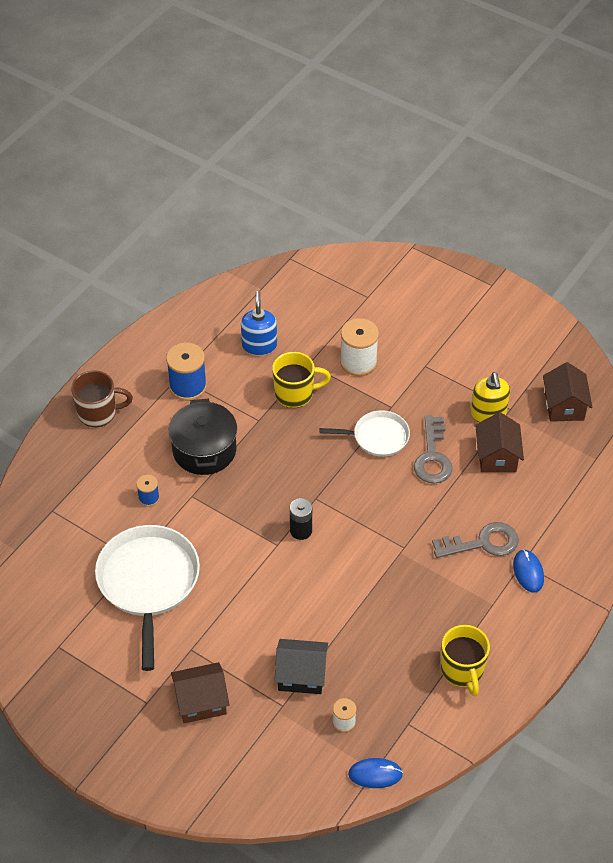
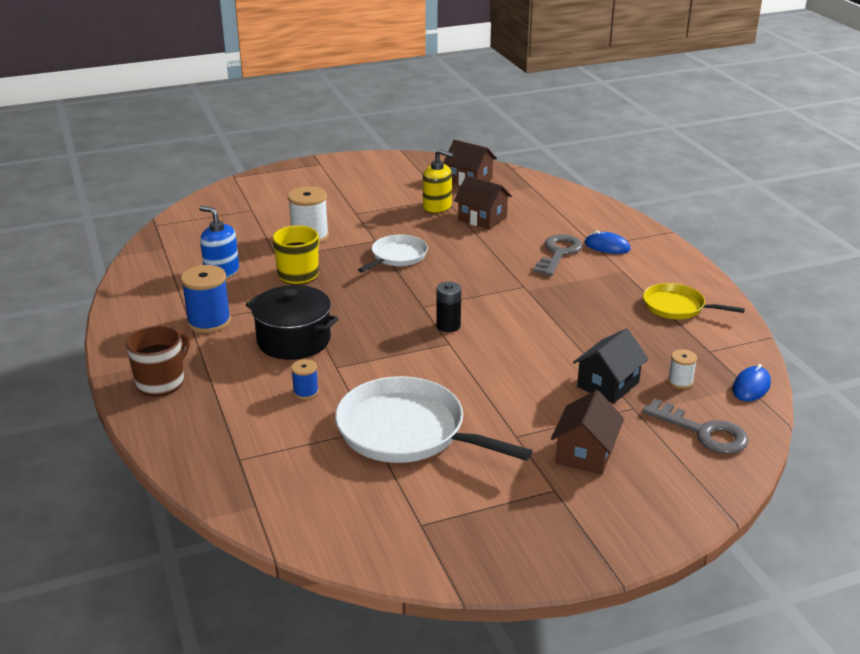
camera: 55 degrees left, 20 degrees down
(432, 456) = (448, 242): grey key -> grey key (703, 432)
(462, 671) = (677, 307): yellow mug -> yellow pan

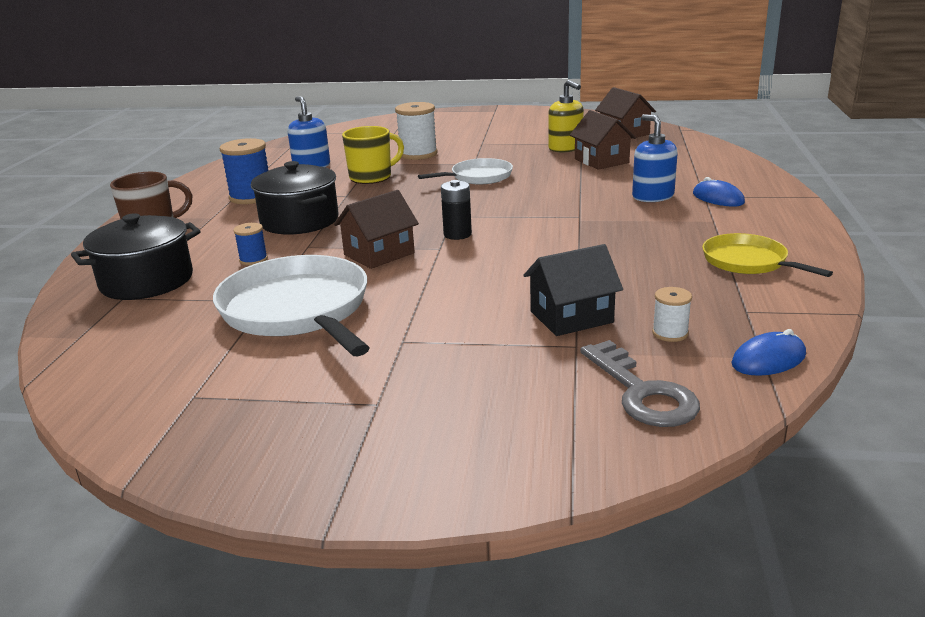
camera: 30 degrees right, 5 degrees down
(237, 438) = (147, 281): none -> black pot
(558, 253) = (652, 196): grey key -> blue soap dispenser
(585, 453) = (459, 377): brown house -> brown house (379, 254)

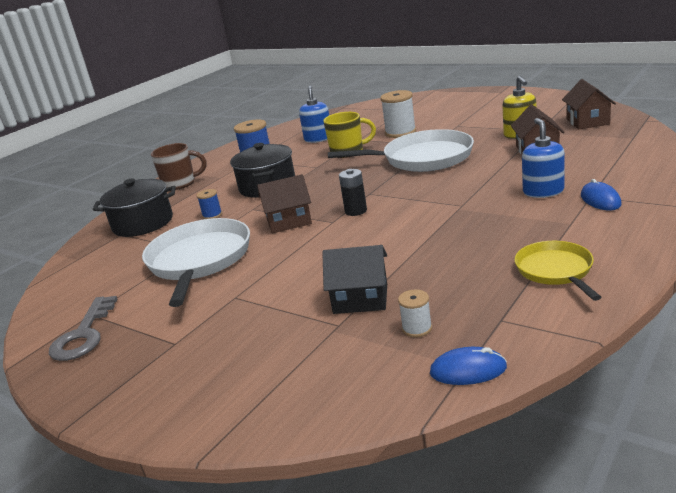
camera: 30 degrees right, 0 degrees up
(478, 177) = (423, 158): white pan -> white pan, size x1.76
(642, 393) = (341, 377): grey key -> grey key (84, 335)

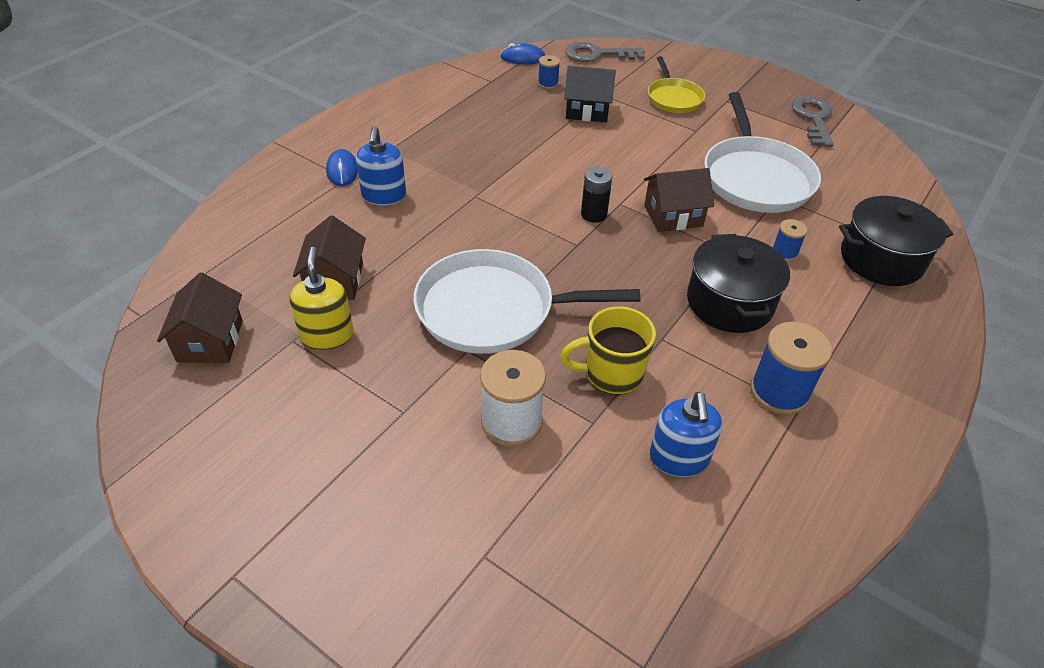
camera: 175 degrees right, 20 degrees up
(180, 184) = (898, 357): brown mug -> none
(342, 399) = (597, 54): none -> grey key
(417, 328) = (548, 84): white spool -> blue spool
(555, 270) = (434, 107): yellow pan -> yellow pan (673, 98)

